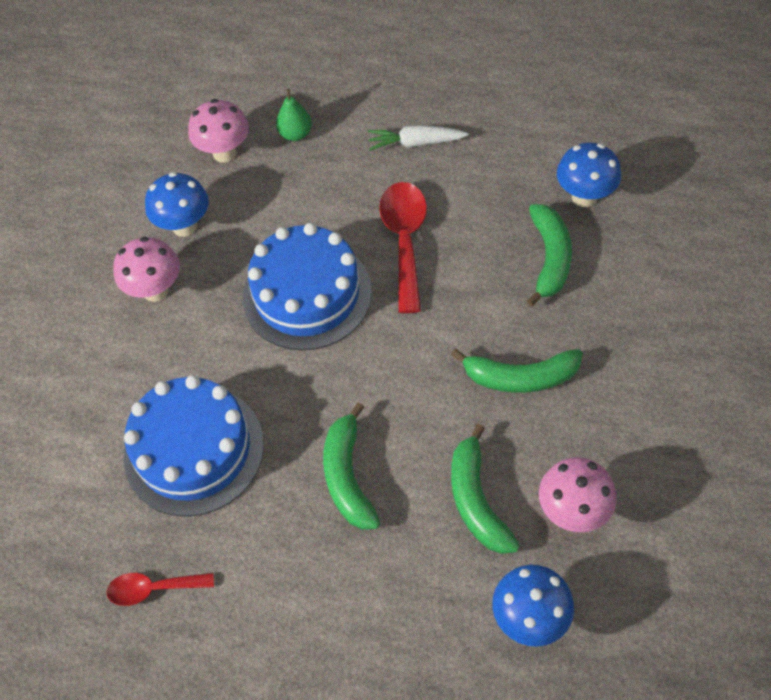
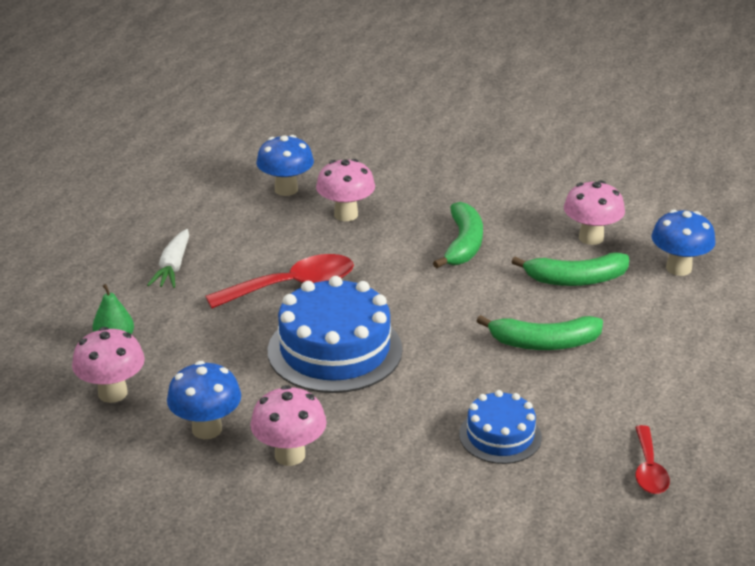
camera: 85 degrees left, 25 degrees down
(194, 450) = (500, 436): blue cake -> blue cake, size x0.56
(405, 240) = (293, 286): red spoon -> red spoon turned 150 degrees clockwise
(550, 258) = (346, 215): green banana -> pink mushroom

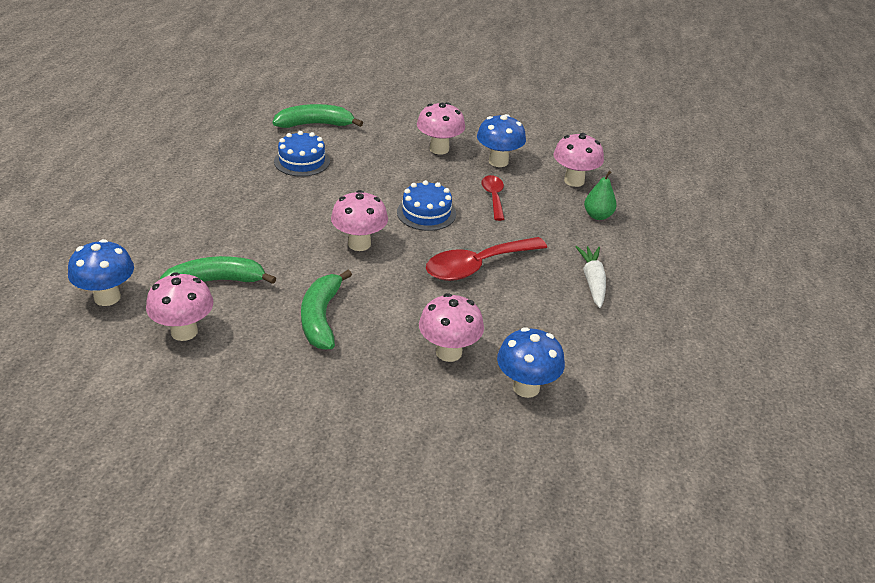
camera: 170 degrees right, 5 degrees up
(335, 350) = (426, 213): blue cake -> blue cake, size x0.56
(422, 314) = (359, 244): none -> pink mushroom
(544, 343) = (258, 222): green banana -> green banana (315, 124)
(649, 469) = (207, 145): red spoon -> red spoon (493, 197)

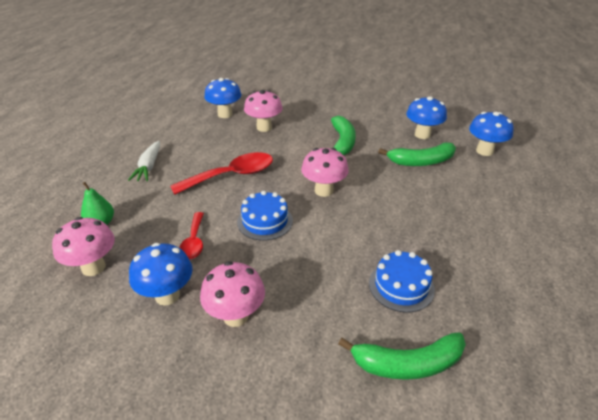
camera: 175 degrees left, 0 degrees up
(184, 332) = (422, 135): pink mushroom -> blue mushroom

